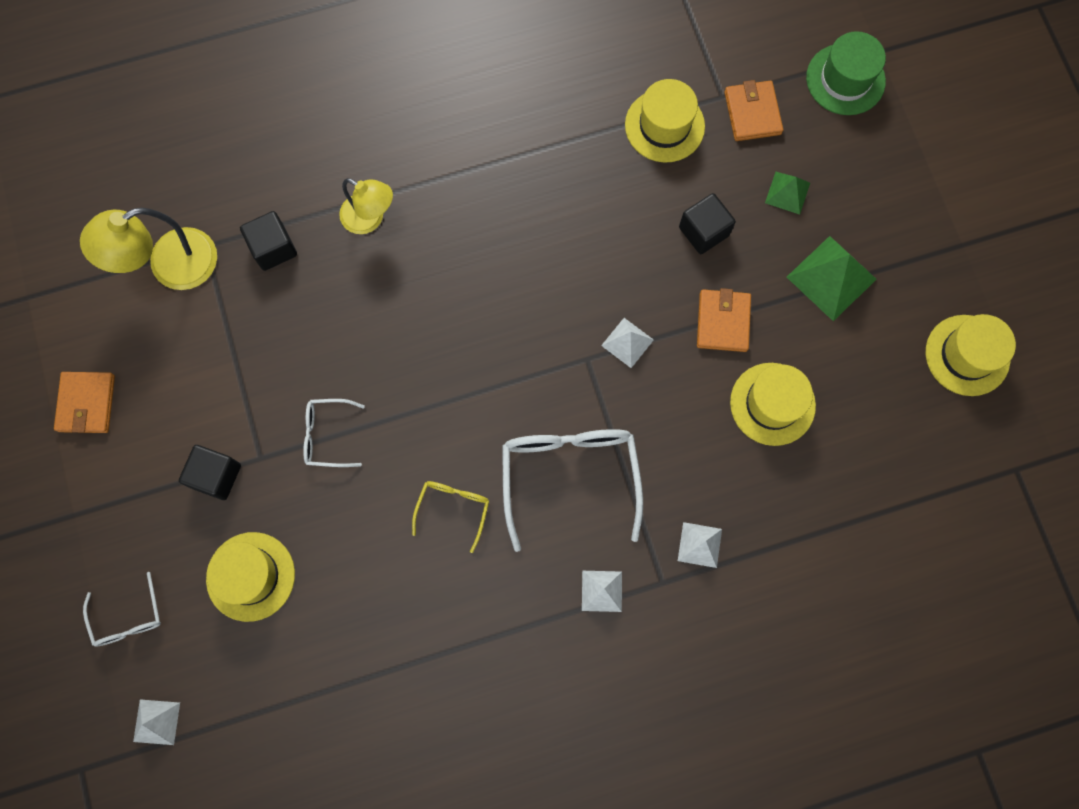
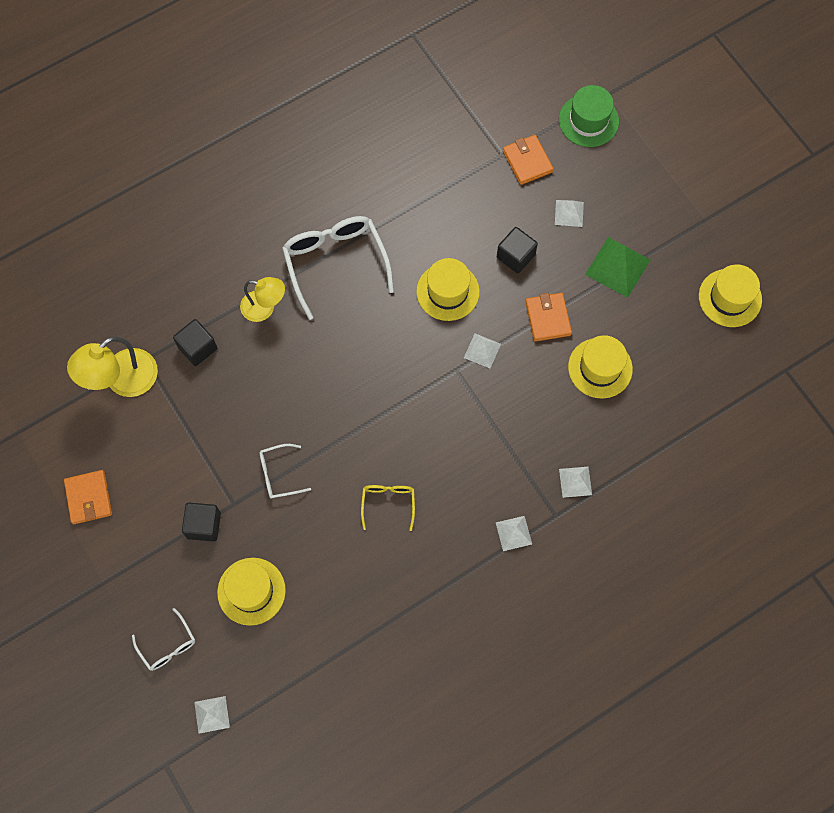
camera: 15 degrees left, 5 degrees down
(570, 477) = (467, 458): white glasses -> white glasses (335, 263)
(664, 126) = (465, 186): yellow hat -> yellow hat (448, 291)
(787, 193) = (569, 213): green pyramid -> white pyramid

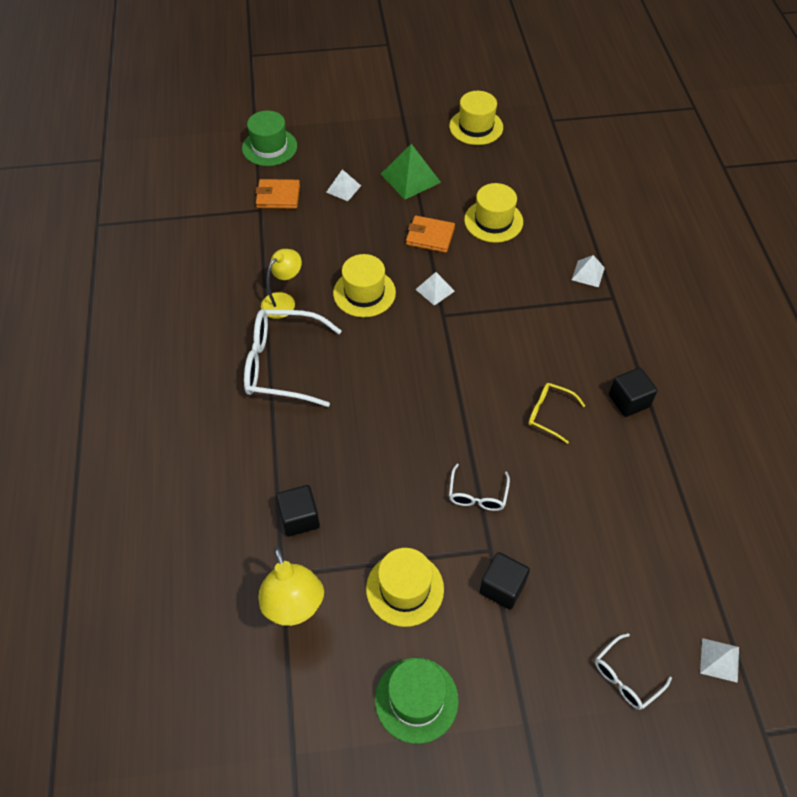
camera: 65 degrees left, 15 degrees down
(89, 498) = (416, 700): orange wallet -> green hat
(167, 645) = (626, 677): white glasses -> white glasses turned 150 degrees clockwise
(251, 591) = (594, 568): yellow hat -> yellow hat (405, 588)
(264, 308) = (292, 441): yellow lamp -> yellow lamp (283, 301)
(513, 533) = (617, 332): white pyramid -> none
(515, 256) = (360, 236): black cube -> black cube (629, 401)

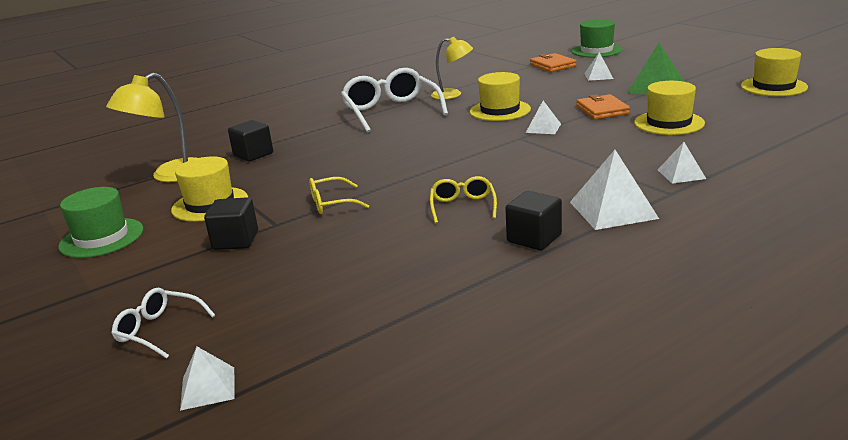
camera: 65 degrees right, 30 degrees down
(477, 494) = (332, 203): white glasses -> yellow glasses
(616, 339) = (612, 210): none -> white pyramid

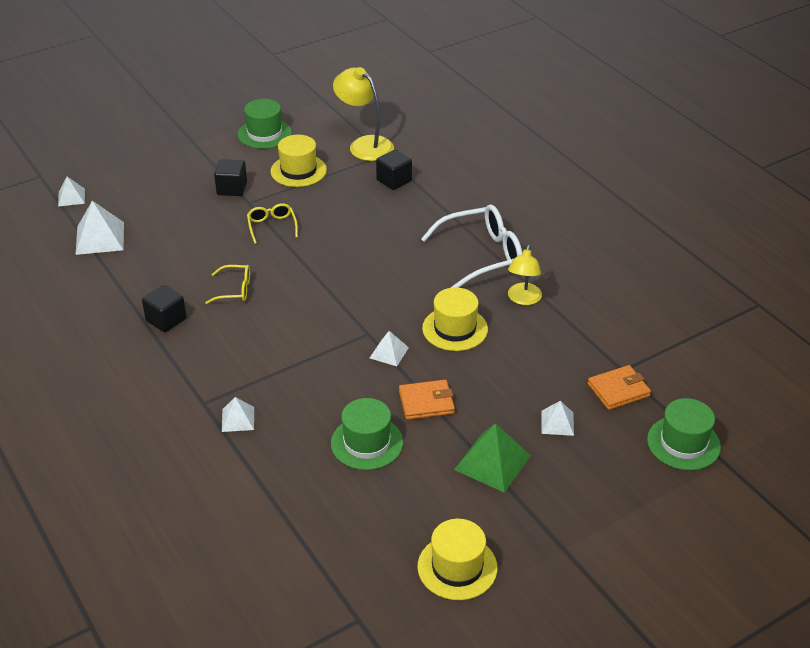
camera: 90 degrees right, 15 degrees up
(159, 330) = (134, 174): white glasses -> none
(612, 210) = (190, 365): white pyramid -> white pyramid (100, 238)
(669, 123) = (367, 443): yellow hat -> green hat

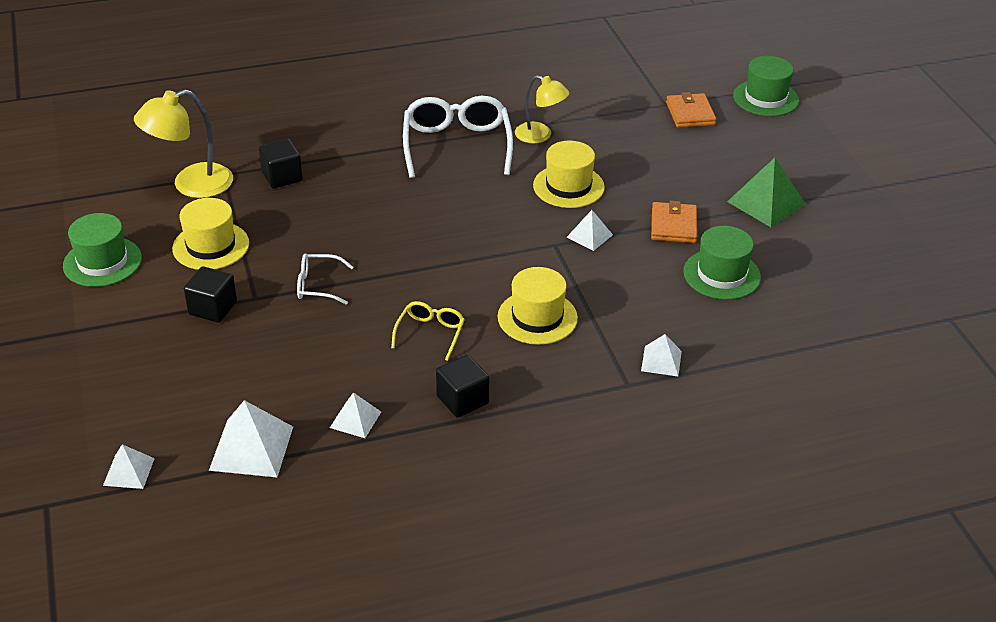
camera: 75 degrees left, 0 degrees up
(272, 226) = (318, 285): yellow glasses -> white glasses
(457, 567) = (892, 249): yellow hat -> yellow hat (537, 317)
(557, 423) = (723, 155): white pyramid -> white pyramid (355, 419)

